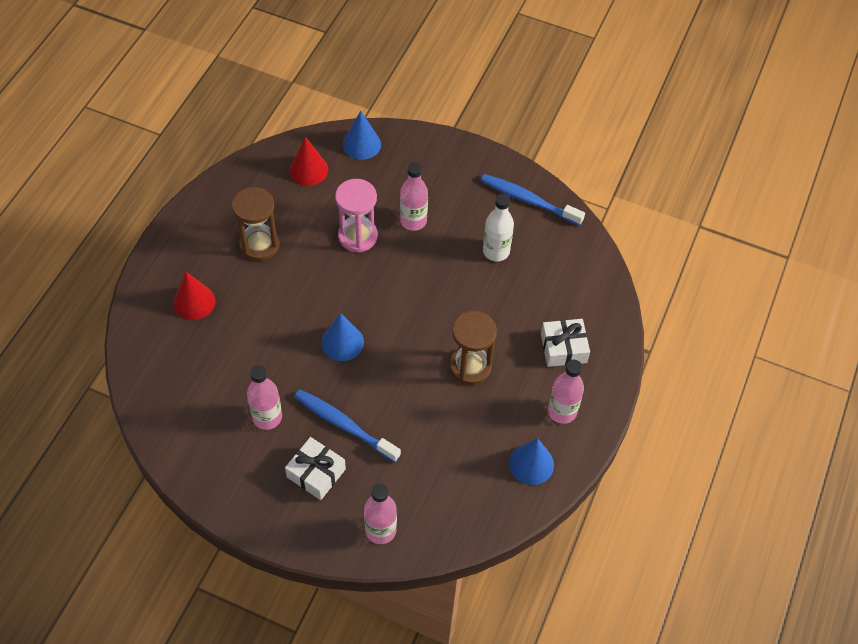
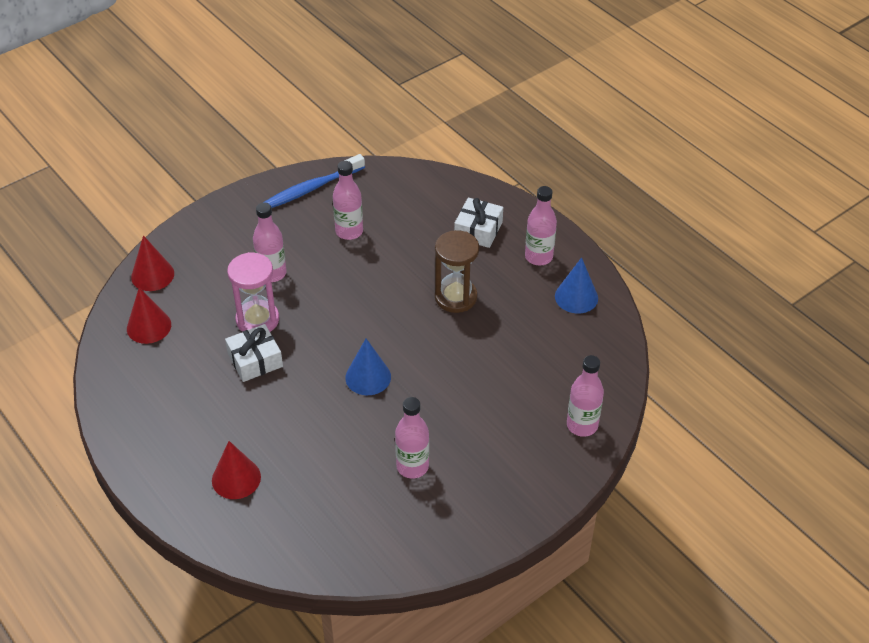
camera: 60 degrees left, 10 degrees down
(259, 245) = (208, 399): brown hourglass -> none
(316, 473) = (496, 451): white gift -> white gift (255, 360)
(344, 425) = (458, 410): blue toothbrush -> none
(361, 144) = (152, 275): blue cone -> red cone
(496, 251) = (349, 231): white bottle -> pink bottle

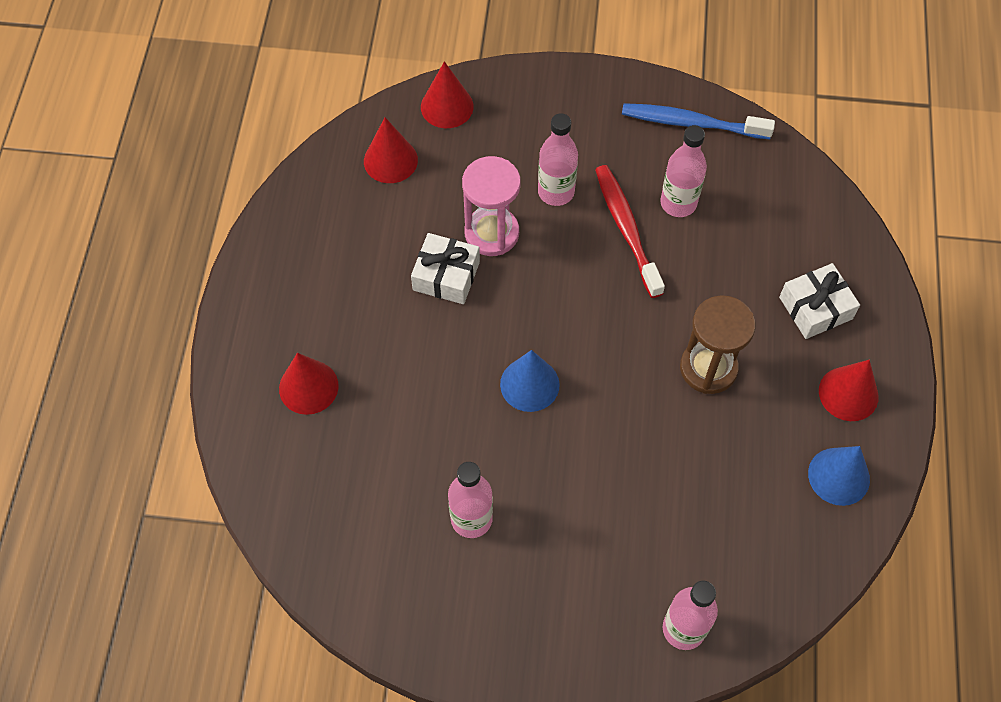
camera: 45 degrees right, 15 degrees up
(334, 263) = (626, 229): none -> red toothbrush
(538, 257) = (848, 393): pink bottle -> red cone

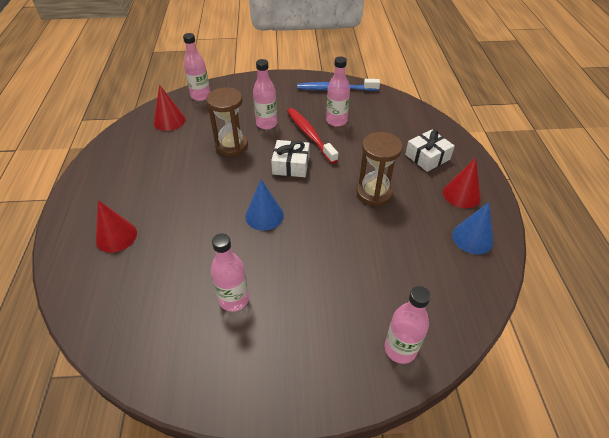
camera: 10 degrees left, 15 degrees down
(446, 276) = (205, 168): white gift -> white gift (291, 165)
(447, 106) = (200, 96): red cone -> pink bottle
(491, 233) = (231, 145): pink hourglass -> brown hourglass

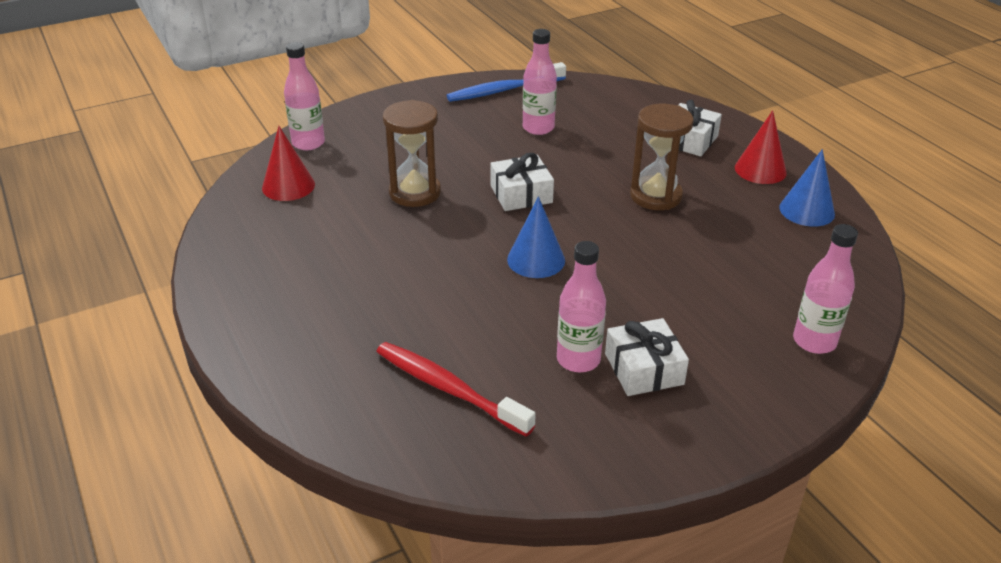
camera: 25 degrees left, 10 degrees down
(116, 236) = (344, 344): red cone -> none
(266, 124) = (442, 154): pink bottle -> none
(268, 323) = (643, 369): none -> white gift
(310, 135) = (516, 153): red toothbrush -> red toothbrush (448, 389)

